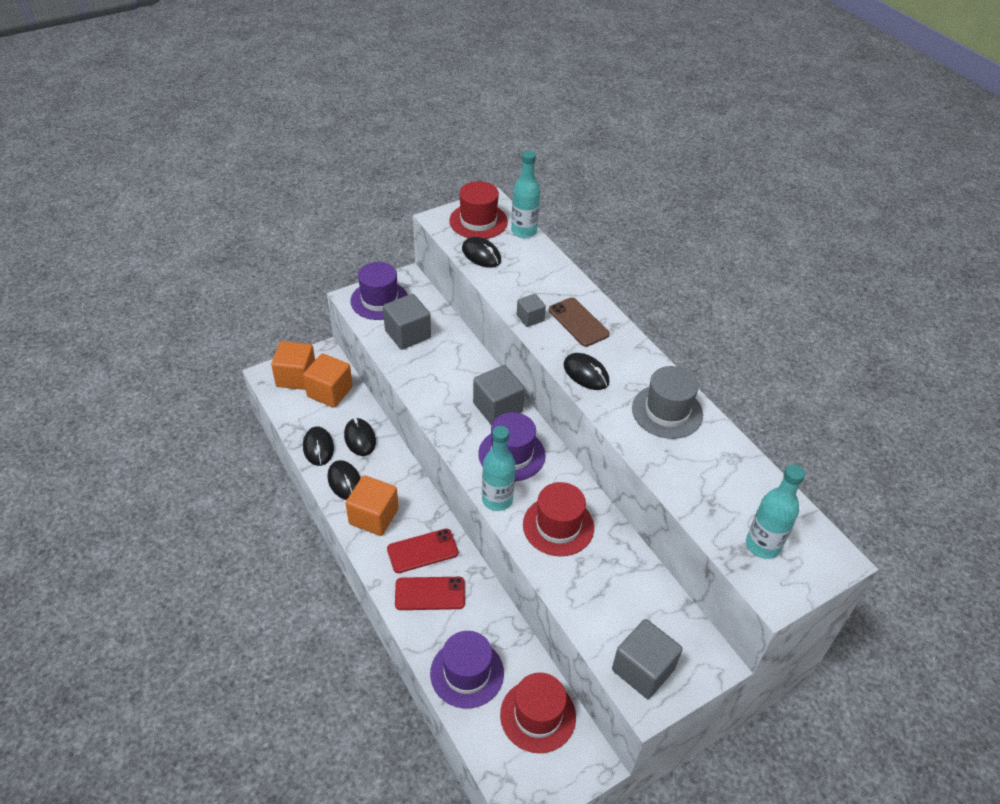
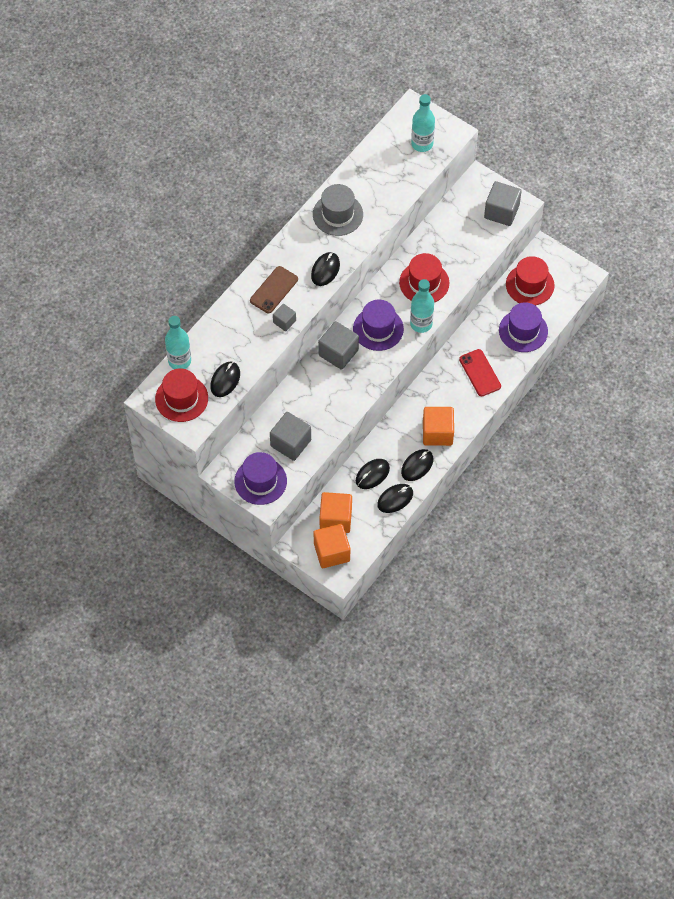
camera: 110 degrees left, 15 degrees up
(422, 551) = (450, 390): red phone -> none

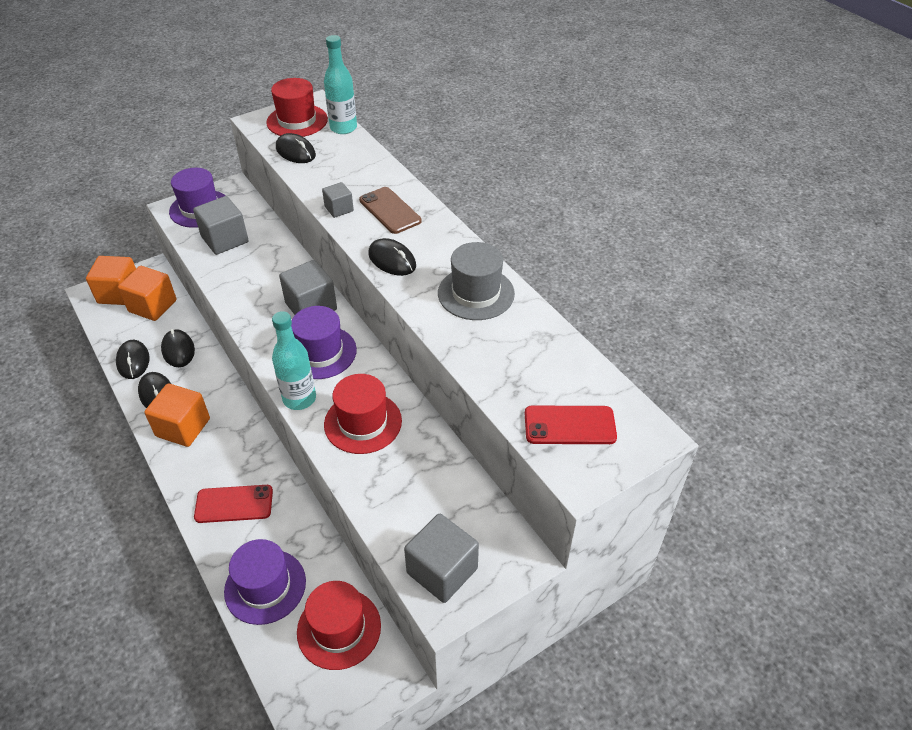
camera: 110 degrees right, 15 degrees down
(422, 144) = (569, 425): turquoise bottle -> red phone

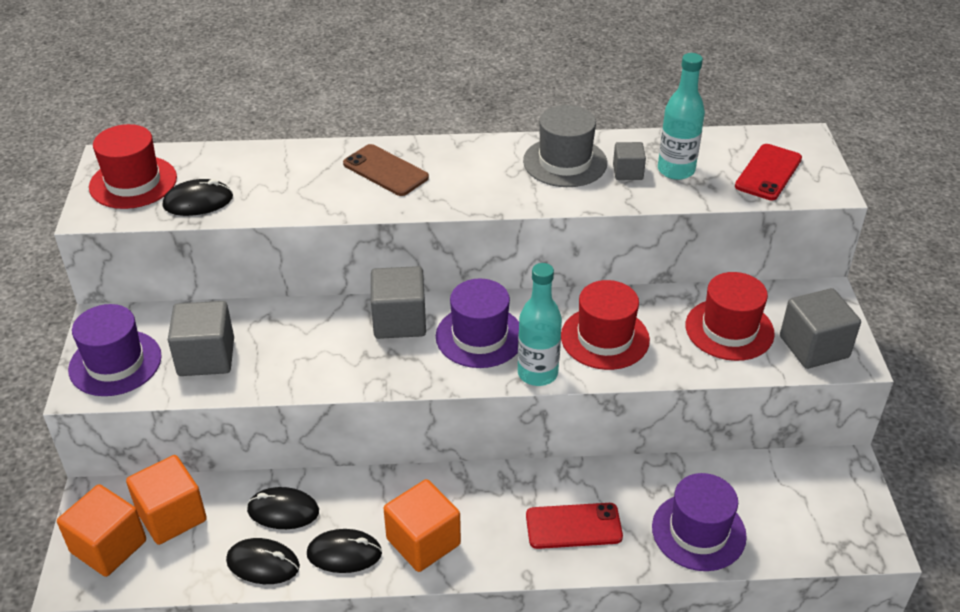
camera: 60 degrees left, 5 degrees down
(234, 504) = (573, 526): red phone -> red phone turned 60 degrees clockwise
(339, 209) = (346, 203): grey cube -> grey cube (627, 172)
(339, 628) = (777, 489): red hat -> red hat (729, 329)
(343, 128) = (192, 154): turquoise bottle -> turquoise bottle (676, 170)
(390, 211) = (385, 171): brown phone -> brown phone turned 45 degrees clockwise
(392, 260) = (469, 195): black mouse -> none

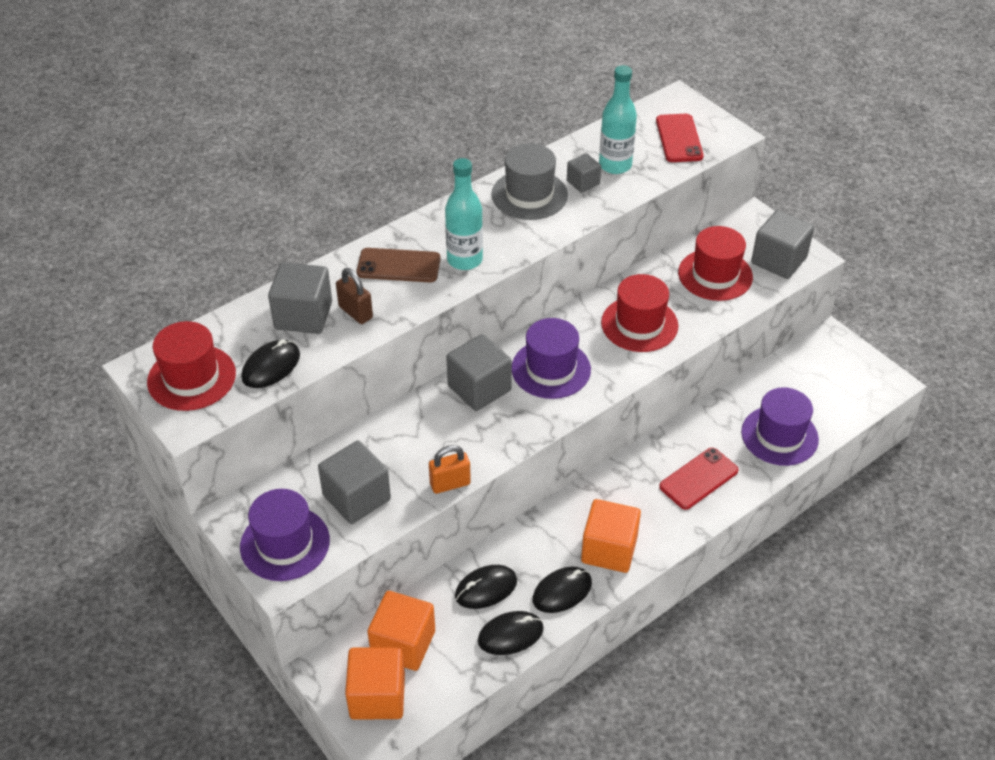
camera: 35 degrees left, 5 degrees up
(266, 175) = (303, 315): none -> grey cube
(290, 387) = (450, 484): none -> orange padlock
(309, 191) = (355, 312): none -> brown padlock
(537, 373) = (619, 375): turquoise bottle -> turquoise bottle (464, 260)

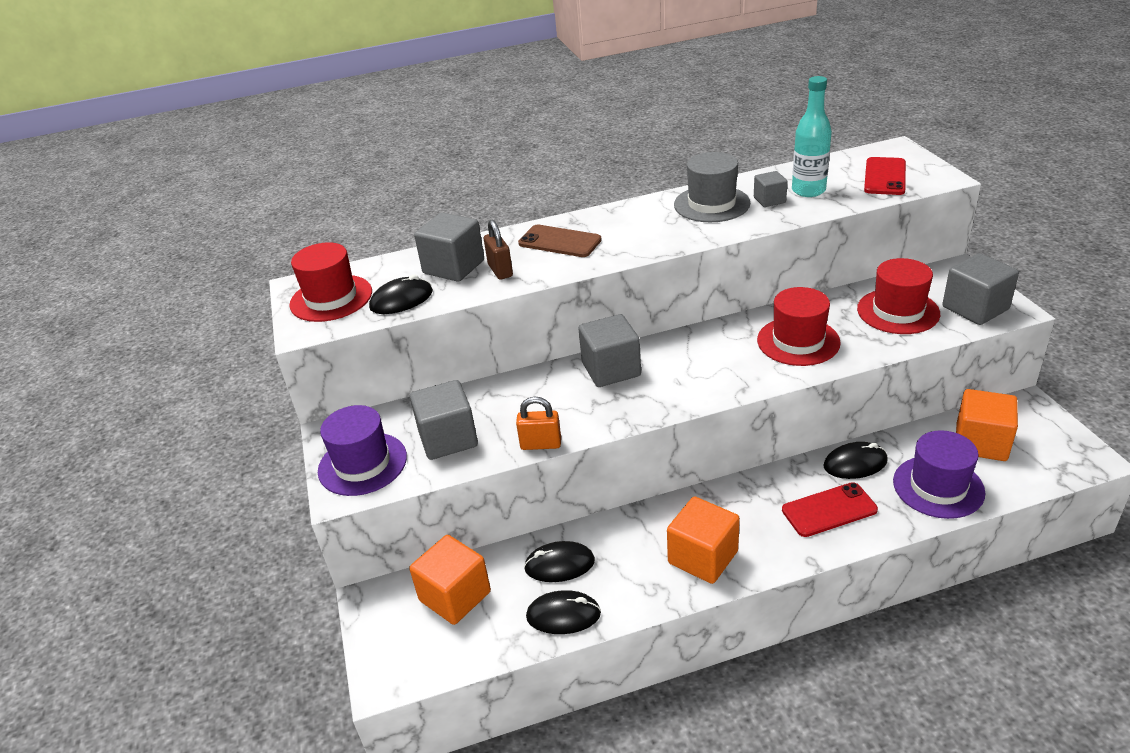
camera: 25 degrees right, 10 degrees down
(377, 696) = (405, 639): orange cube -> orange cube (981, 442)
(464, 260) = (623, 244): turquoise bottle -> none
(551, 369) = (689, 365): purple hat -> none
(562, 591) = (635, 586): black mouse -> black mouse (855, 463)

